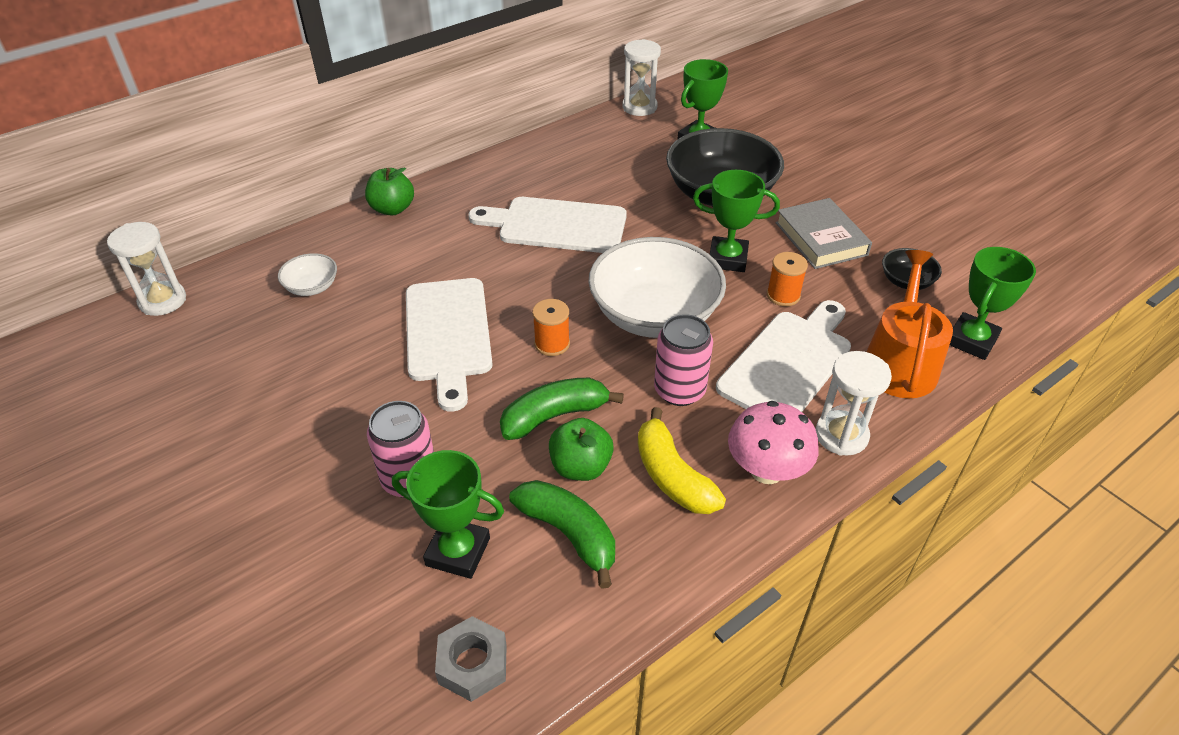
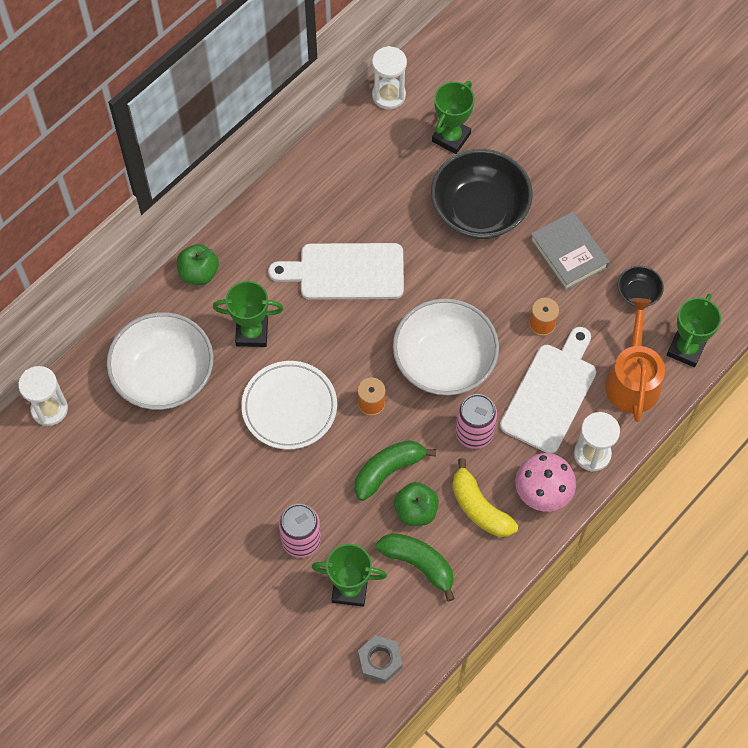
camera: 10 degrees left, 20 degrees up
(312, 287) = (164, 375): white bowl -> white bowl, size x2.24
(448, 334) = (289, 407): white cutting board -> white plate
(727, 259) = (494, 289): green trophy -> green trophy (252, 333)

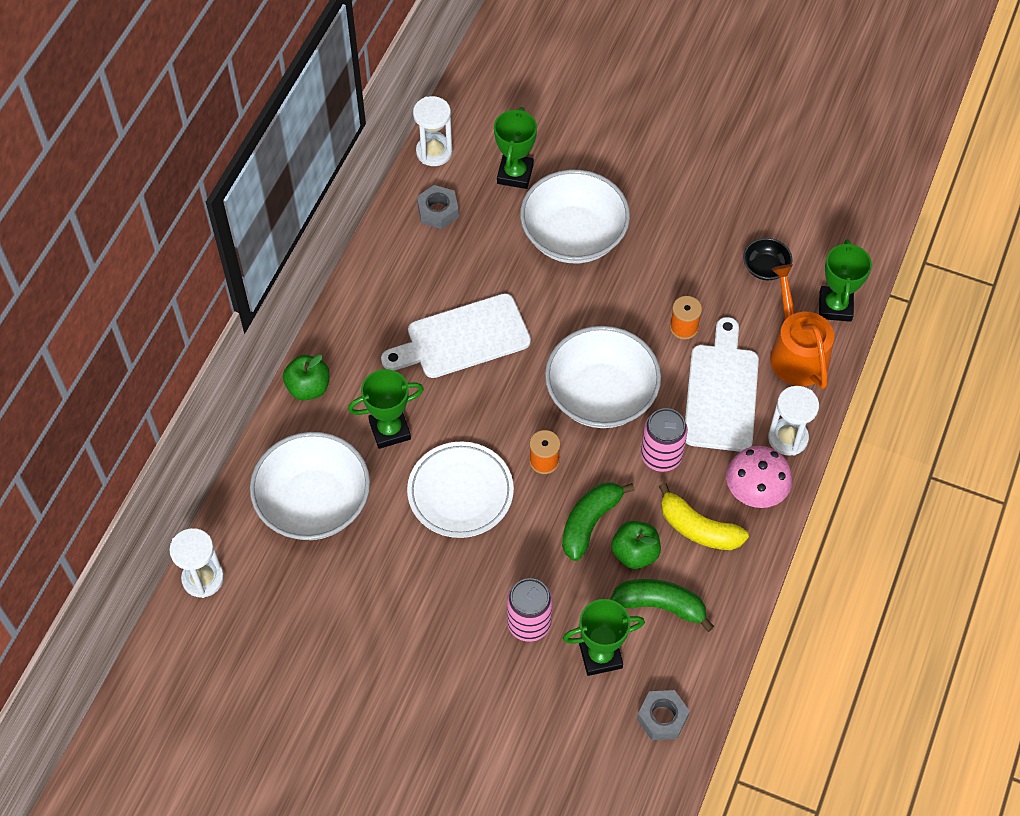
camera: 20 degrees left, 5 degrees down
(370, 150) = (438, 211): none -> grey nut
(479, 210) = (573, 236): black bowl -> white bowl
(568, 253) = (680, 251): grey book -> none

